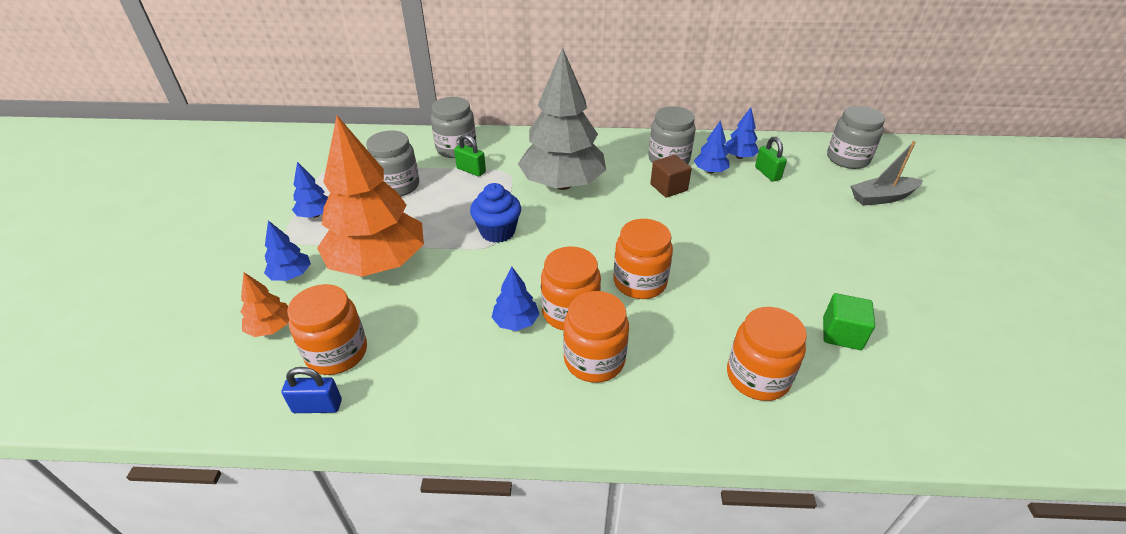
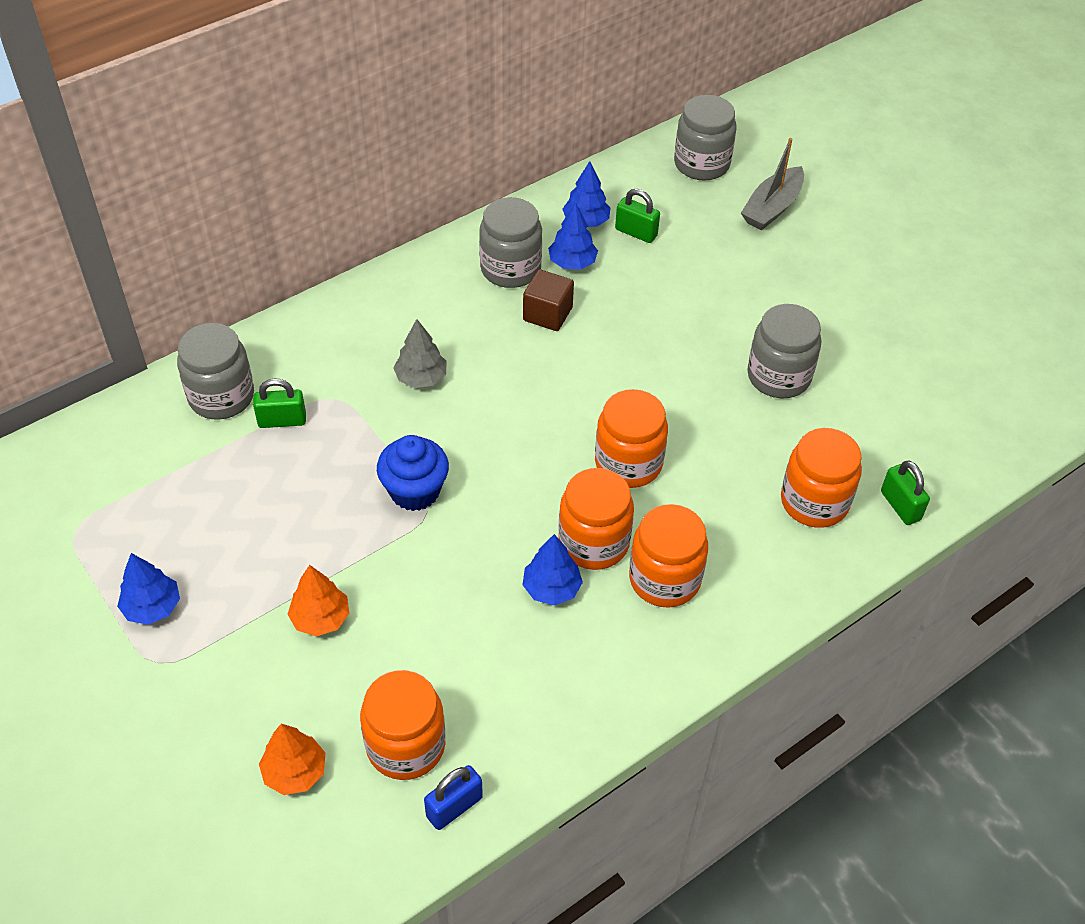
camera: 40 degrees left, 10 degrees up
(291, 275) = (232, 701): blue tree -> none
(378, 263) = (320, 618): orange tree -> orange tree, size x0.42
(397, 186) = (210, 501): grey jar -> grey jar (778, 376)
(562, 184) = (421, 378): grey tree -> grey tree, size x0.42
(833, 421) = (900, 506): none -> green padlock
(841, 334) = (848, 410): green cube -> none

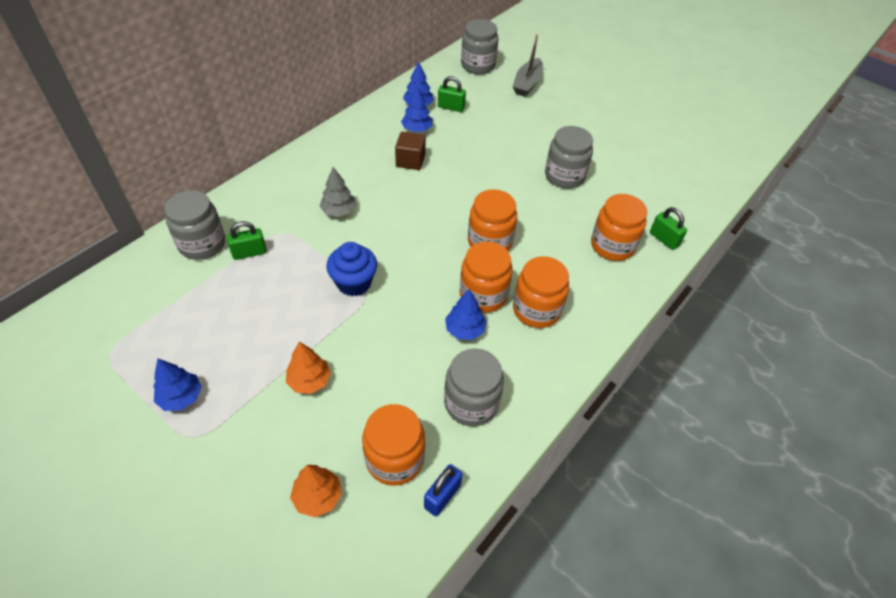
camera: 15 degrees left, 0 degrees up
(510, 269) = (379, 138): grey jar -> grey jar (471, 403)

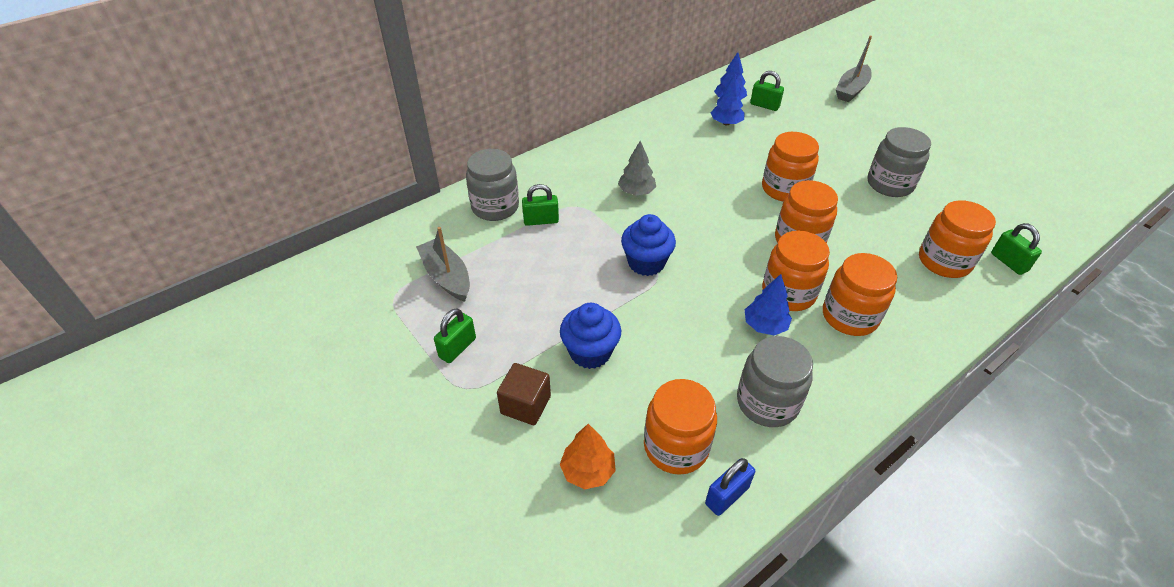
camera: 15 degrees right, 5 degrees down
(161, 325) = (446, 277): none -> grey boat
(181, 397) = (457, 348): blue tree -> green padlock
(309, 381) = (590, 352): orange tree -> blue cupcake
(410, 161) = (716, 152): brown cube -> brown cube (525, 405)
(474, 192) = (784, 189): none -> orange jar
(478, 65) = (797, 68): grey jar -> none

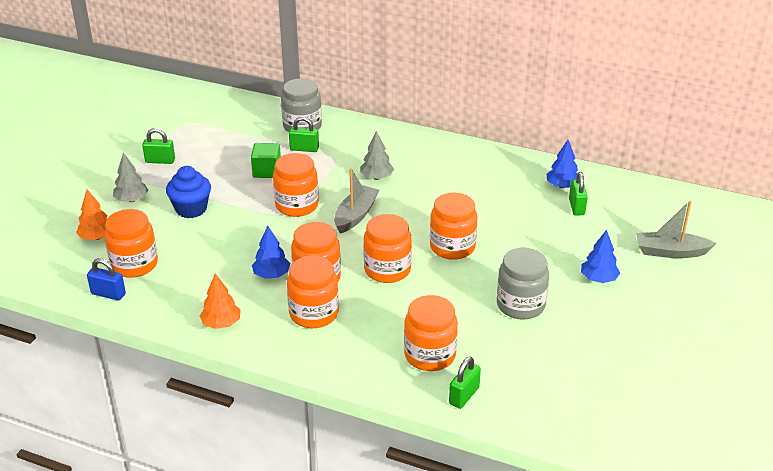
camera: 60 degrees right, 10 degrees down
(446, 277) = (218, 134): grey boat -> grey boat (355, 215)
(525, 405) = (132, 200): brown cube -> grey tree
(541, 220) = (304, 149): green padlock -> green padlock turned 45 degrees counterclockwise
(561, 263) = (267, 171): none -> green cube
(646, 263) = (297, 205): blue cupcake -> orange jar
(726, 123) = (522, 193): blue tree -> blue tree (598, 279)
(767, 402) = (196, 293): grey jar -> none
(837, 398) = (221, 323): none -> orange tree

